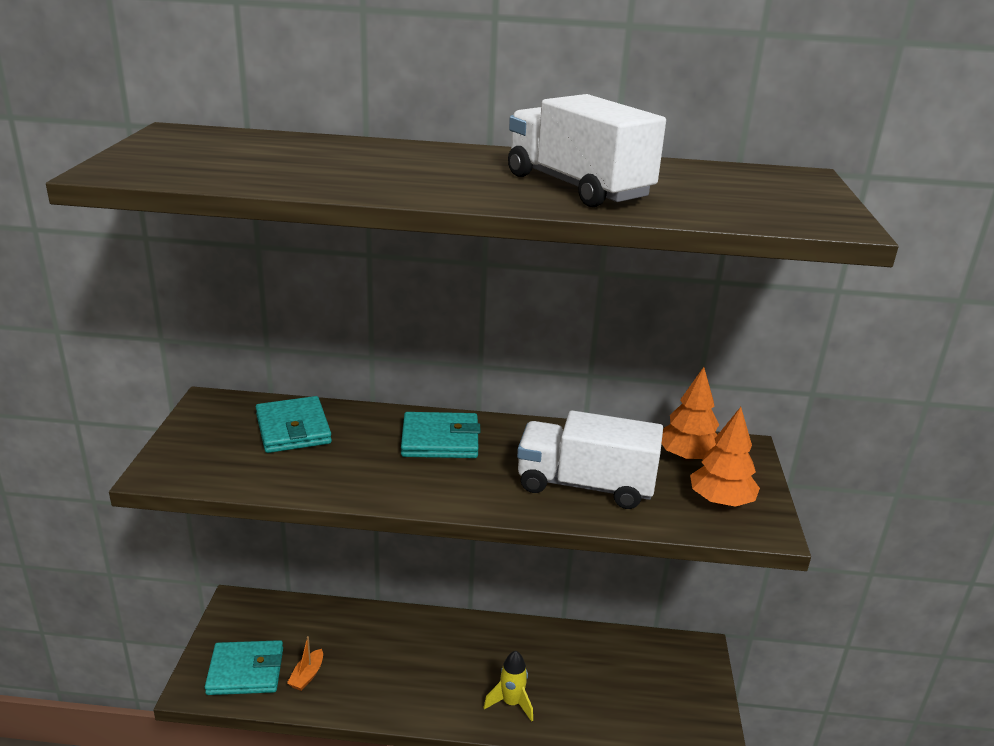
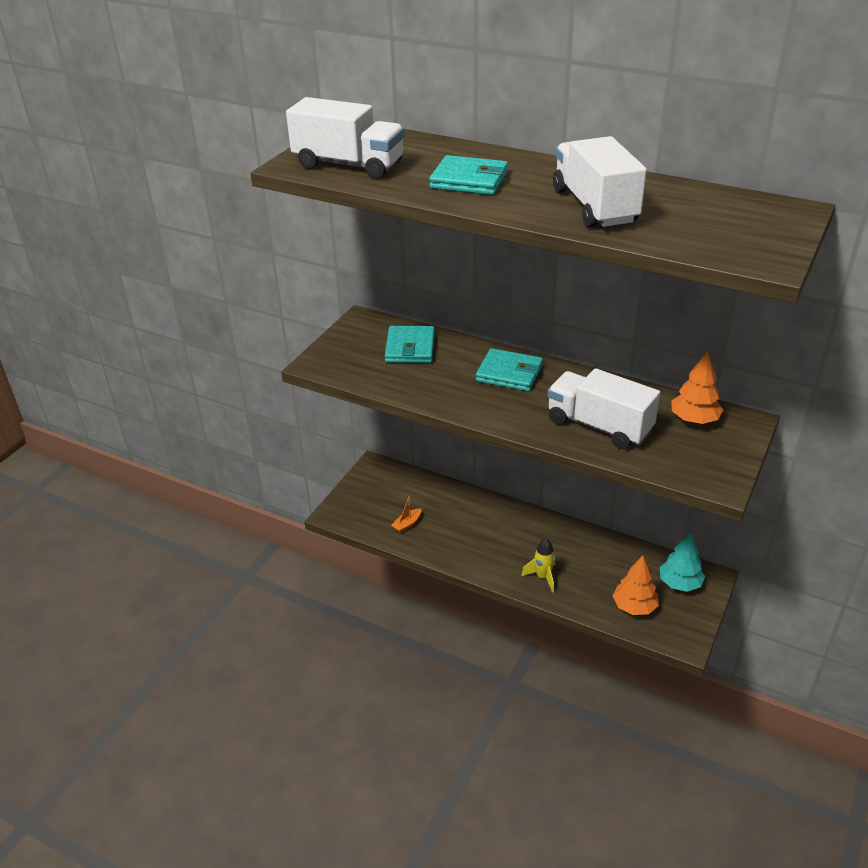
camera: 25 degrees right, 10 degrees up
(204, 166) = (348, 165): none -> white truck
(246, 671) = (368, 512): turquoise wallet -> turquoise wallet (469, 180)
(671, 667) = (679, 583): none -> turquoise tree
(721, 501) = (698, 457): orange tree -> orange tree (634, 606)

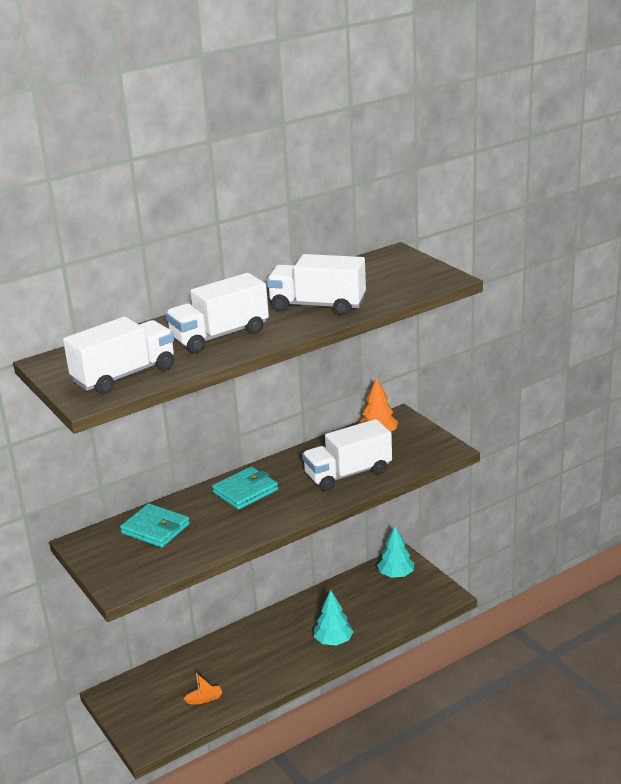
camera: 60 degrees left, 10 degrees down
(407, 524) = (204, 699): orange boat -> orange boat turned 90 degrees counterclockwise
(469, 180) = (220, 336): turquoise wallet -> white truck
(543, 577) = (333, 641): yellow rocket -> turquoise tree
(634, 606) = (400, 606): orange tree -> none

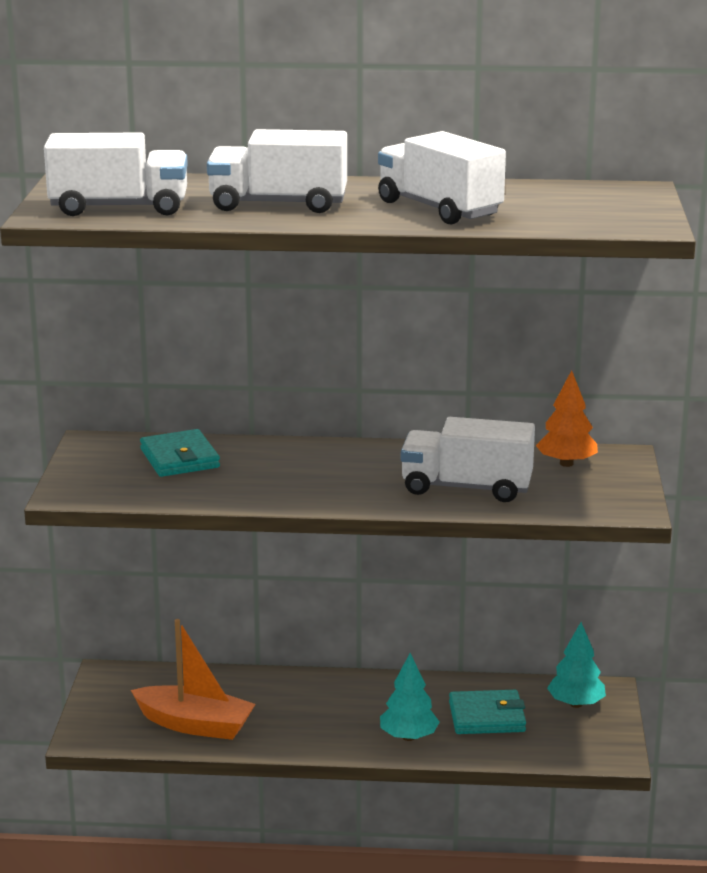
camera: 35 degrees right, 5 degrees down
(204, 699) = (195, 725): orange boat -> orange boat, size x2.36
(245, 491) = (324, 460): turquoise wallet -> turquoise wallet (487, 717)

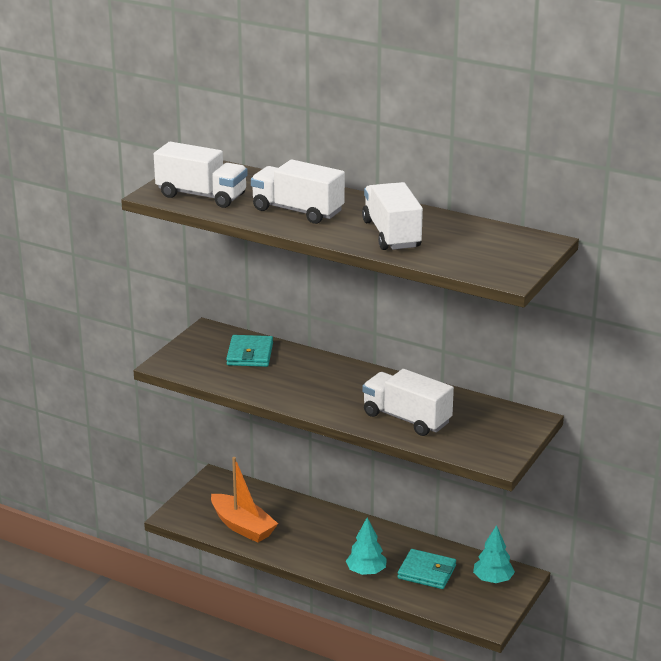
camera: 25 degrees right, 5 degrees up
(566, 463) = (489, 416): orange tree -> none

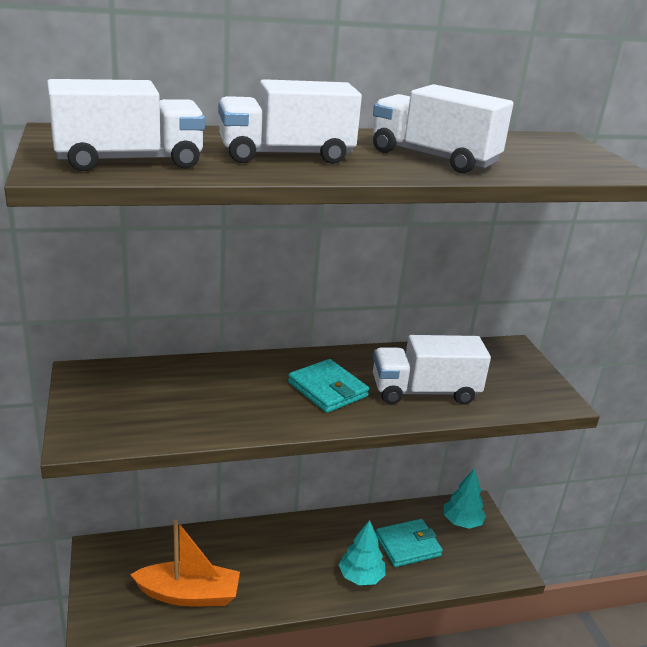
camera: 45 degrees left, 0 degrees up
(250, 354) = (171, 384): turquoise wallet -> turquoise wallet (328, 389)

